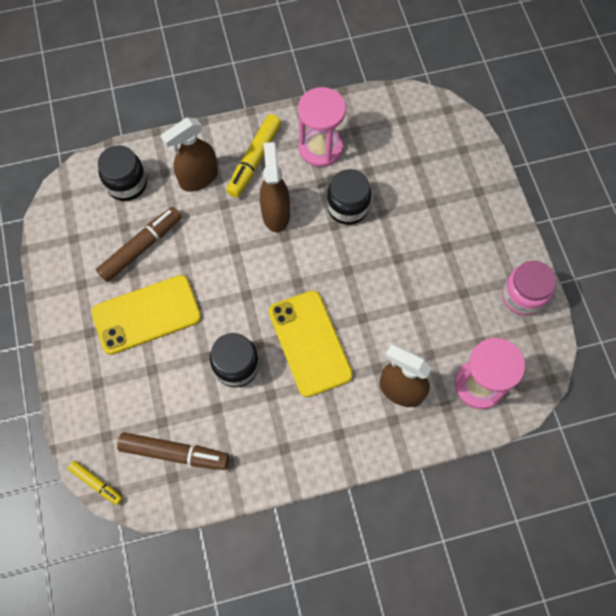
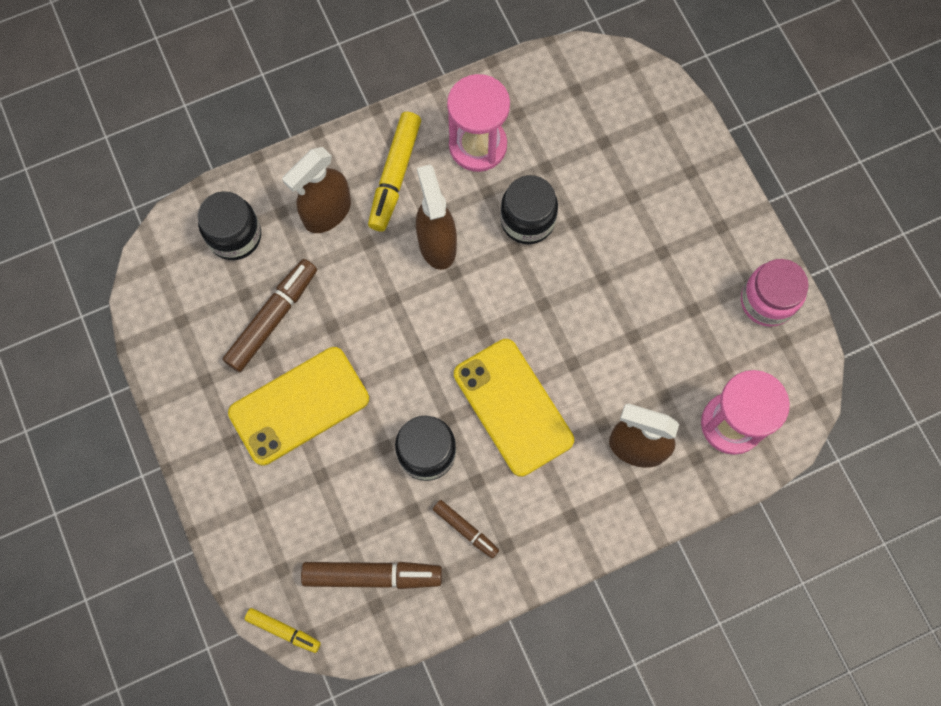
camera: 10 degrees left, 5 degrees up
(254, 430) = (465, 530): none -> brown marker

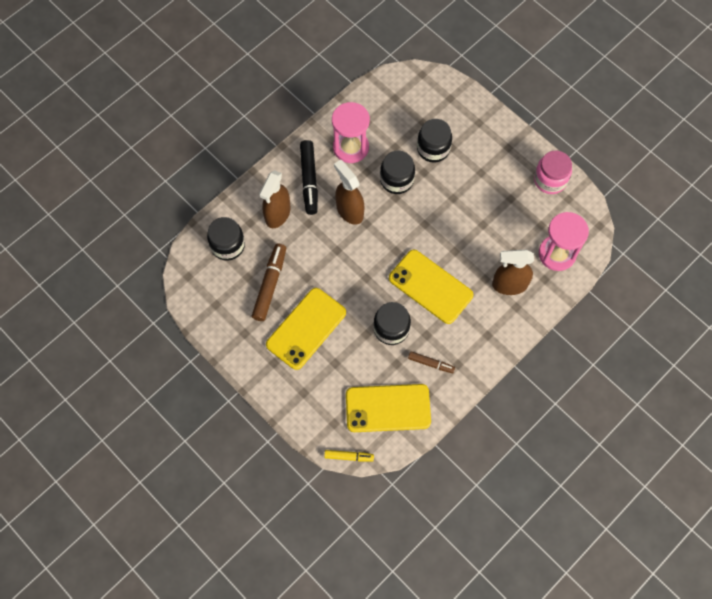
camera: 20 degrees left, 5 degrees down
(372, 576) = (388, 408): brown marker -> yellow phone
(394, 176) = (309, 180): yellow marker -> black marker
(603, 189) = (433, 149): none -> black jar

